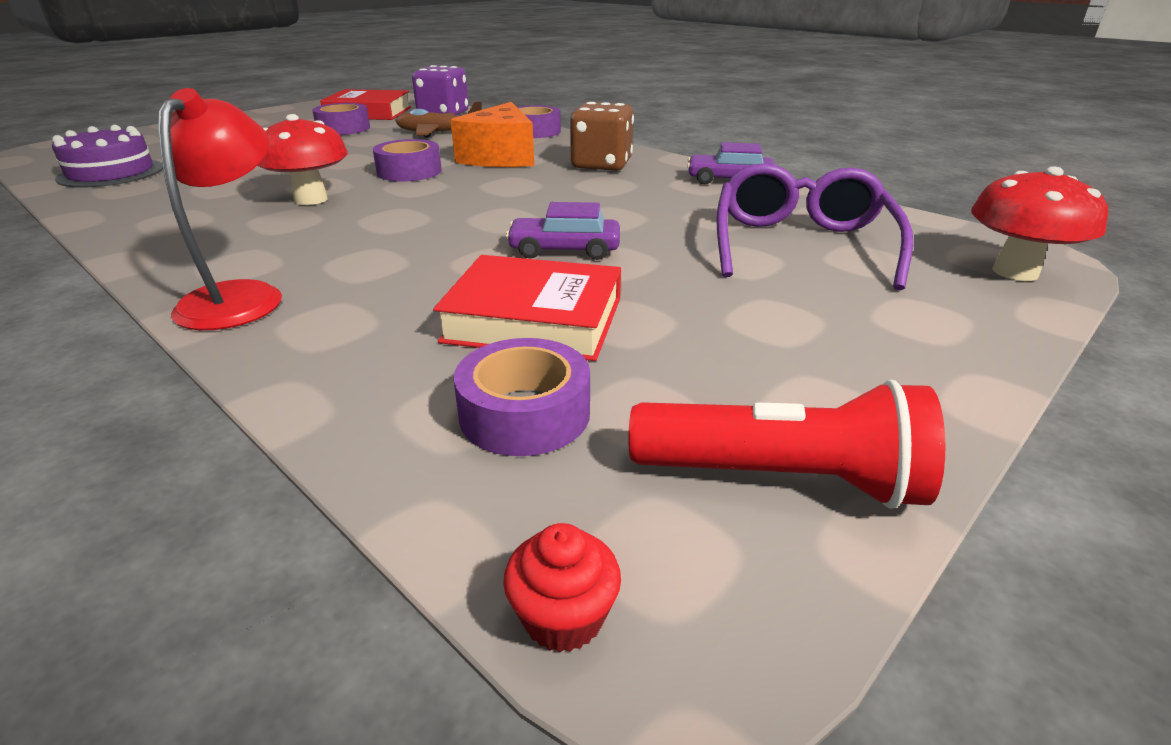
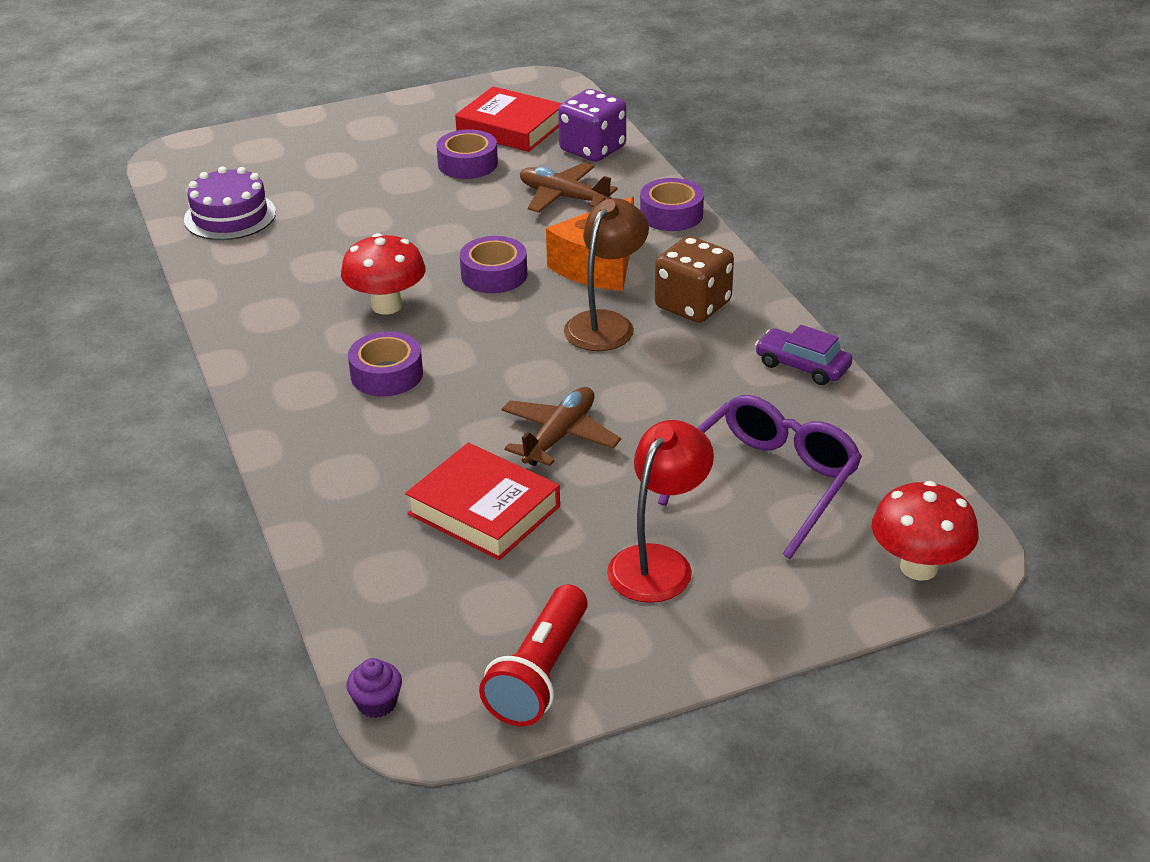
camera: 25 degrees right, 5 degrees up
(241, 296) = (297, 429): red lamp -> red lamp (658, 562)
(525, 413) = (428, 588): purple tape -> purple tape (387, 374)
(538, 182) = (606, 323): none -> brown lamp
(563, 617) = (377, 703): red cupcake -> purple cupcake
(564, 250) = (559, 436): purple car -> brown plane
(783, 478) = (540, 674): red flashlight -> red flashlight turned 75 degrees clockwise

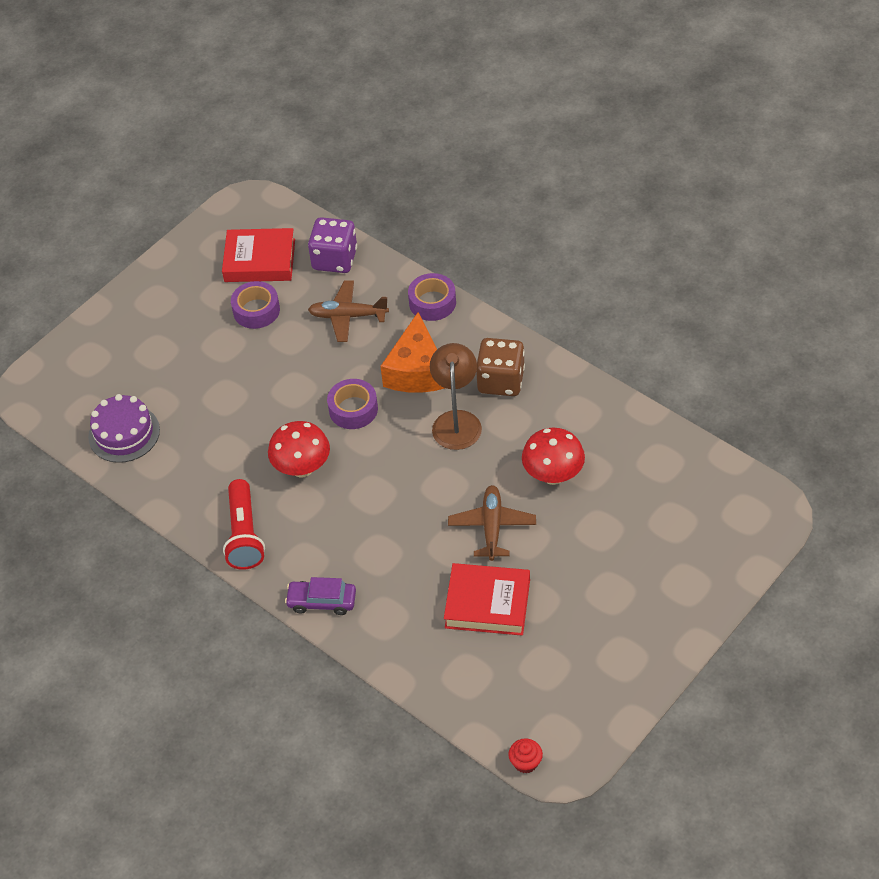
camera: 25 degrees left, 15 degrees up
(377, 703) = (525, 762): purple cupcake -> red cupcake
(387, 374) = (348, 526): purple tape -> none
(540, 674) = (599, 700): red flashlight -> red flashlight (244, 535)
(658, 562) = (613, 593): red lamp -> none
(768, 483) = (637, 506): purple glasses -> none
(802, 366) = (600, 404): purple car -> purple car (322, 601)
(919, 567) = (754, 529): red mushroom -> red mushroom (553, 475)

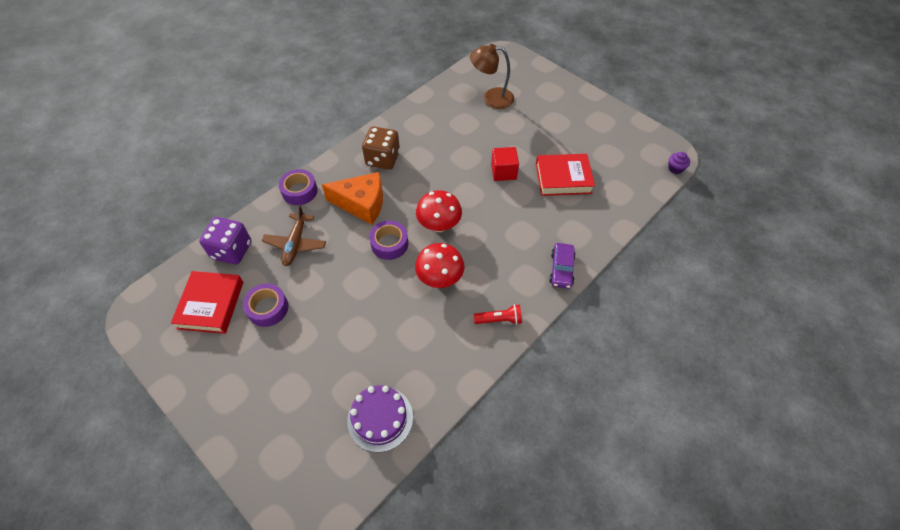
camera: 90 degrees left, 5 degrees up
(244, 535) = (499, 319): red flashlight -> red flashlight, size x0.62
(456, 421) = (412, 184): brown lamp -> brown lamp (491, 98)
(487, 603) = (563, 178): red book -> red book turned 75 degrees clockwise
(492, 527) = (503, 172): brown plane -> red cube
(525, 762) = (675, 168): red cupcake -> purple cupcake
(553, 475) = (466, 139): red mushroom -> red mushroom (439, 225)

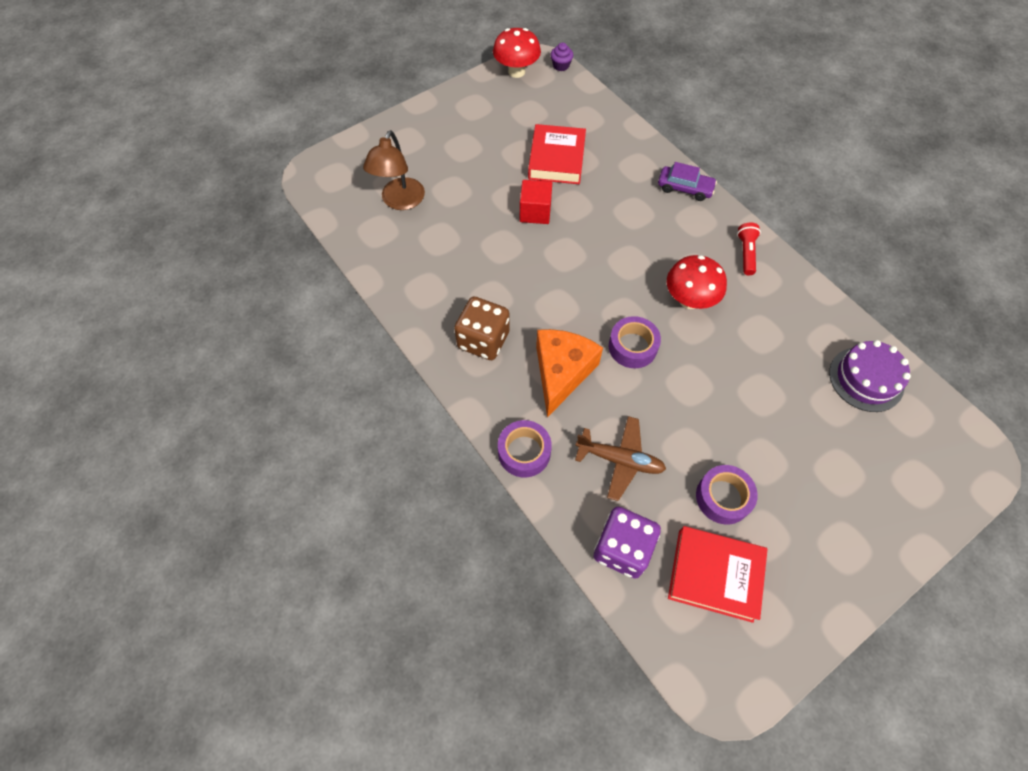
camera: 80 degrees left, 5 degrees up
(439, 225) = (610, 290): red mushroom -> red mushroom (516, 72)

